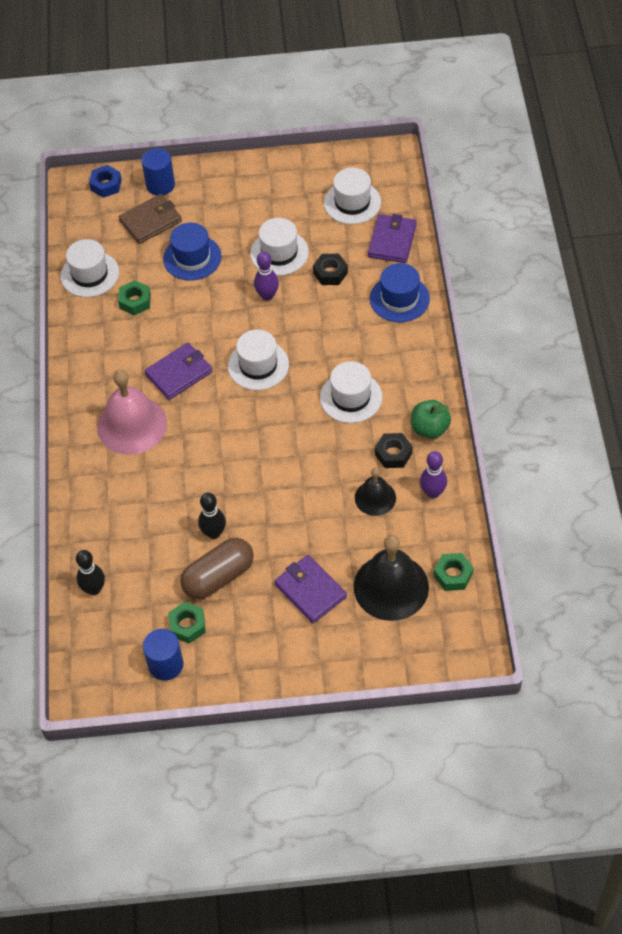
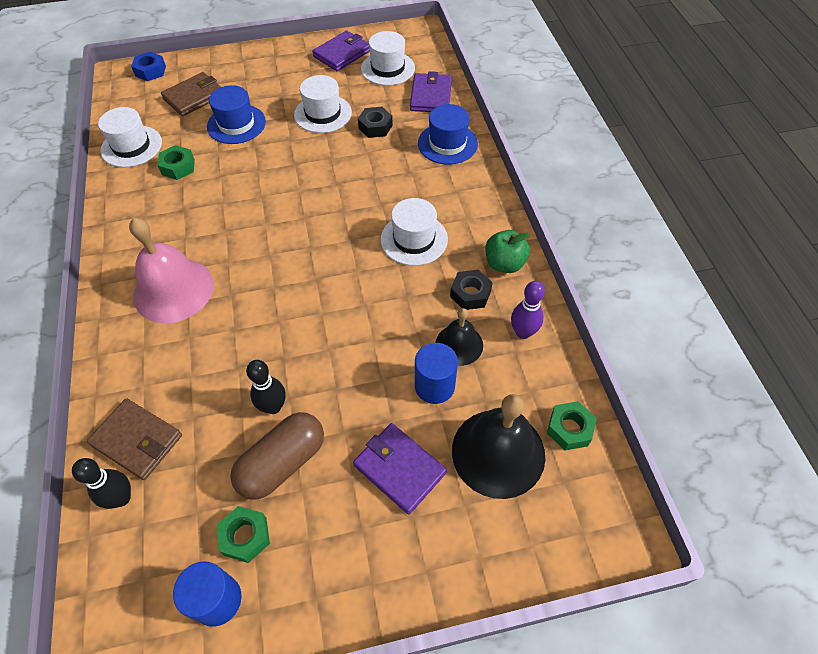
camera: 10 degrees left, 0 degrees up
(104, 548) = (137, 440): none -> brown wallet
(160, 185) = (203, 67): blue cylinder -> blue cylinder (434, 386)
(179, 373) = (226, 232): purple wallet -> purple wallet (342, 54)
(258, 365) = (311, 216): white hat -> none
(267, 296) = (314, 151): purple bowling pin -> none

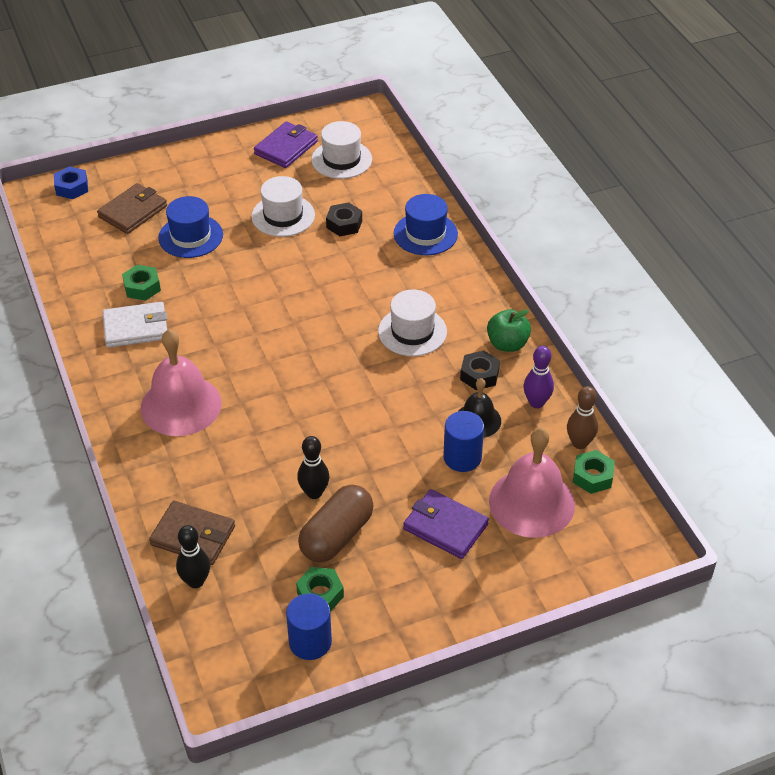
camera: 10 degrees left, 10 degrees down
(131, 146) = (82, 271): white hat -> none
(159, 205) = (135, 328): none -> white wallet
(431, 96) = (396, 185): purple wallet -> none
(498, 452) = (531, 503): black bell -> pink bell
(561, 386) = (579, 443): none -> brown bowling pin

